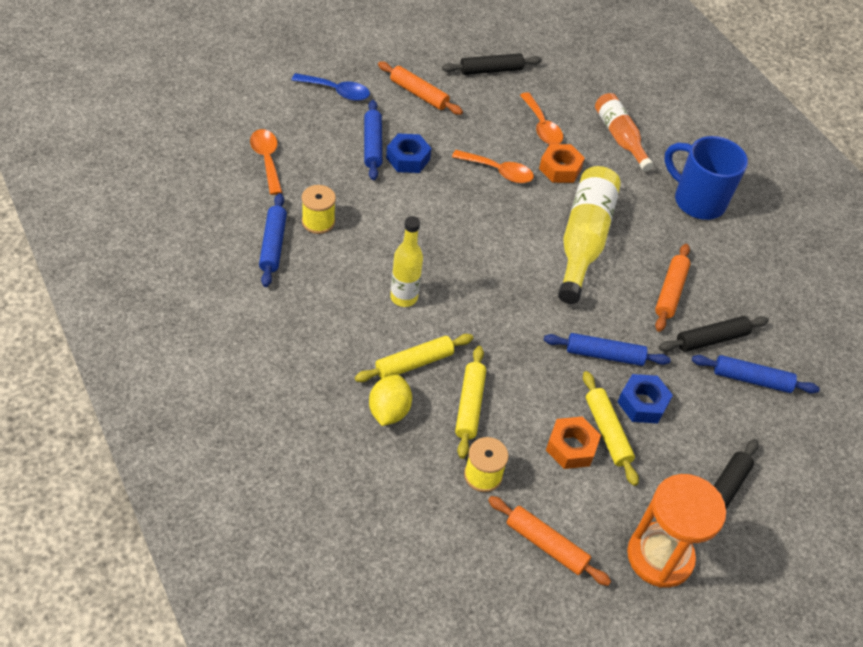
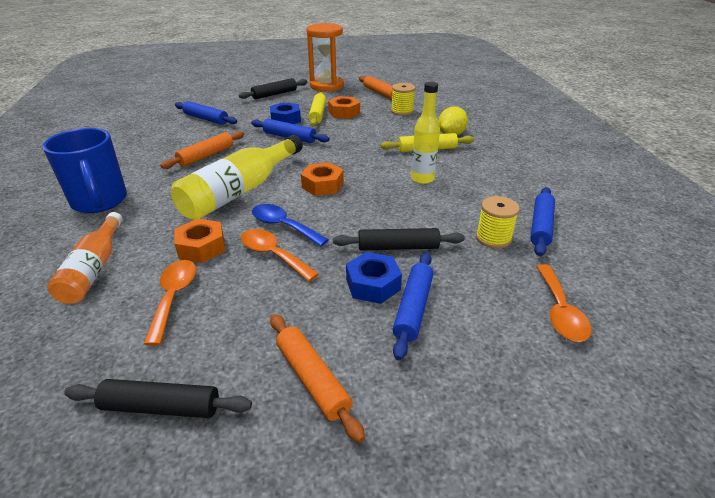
camera: 155 degrees left, 15 degrees down
(336, 91) = (450, 410): blue spoon -> blue spoon (283, 226)
(469, 405) = (396, 131): yellow rolling pin -> none
(507, 265) = (322, 185): none -> orange nut
(711, 339) = (208, 134): black rolling pin -> black rolling pin (398, 247)

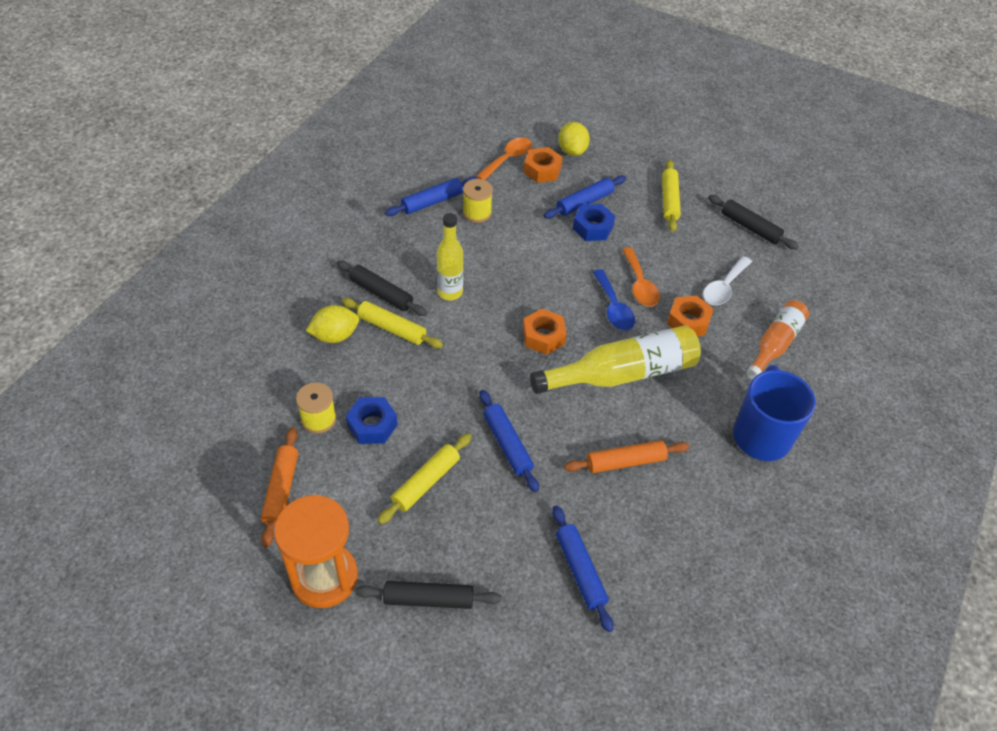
camera: 145 degrees left, 15 degrees up
(174, 297) = (724, 287): orange spoon -> white spoon
(285, 119) = (478, 495): blue nut -> blue nut (372, 425)
(312, 379) = (669, 200): orange rolling pin -> yellow rolling pin
(344, 112) = (390, 464): orange nut -> orange nut (542, 170)
(398, 247) = (549, 242): black rolling pin -> black rolling pin (381, 293)
(517, 378) = (572, 151): none -> yellow lemon

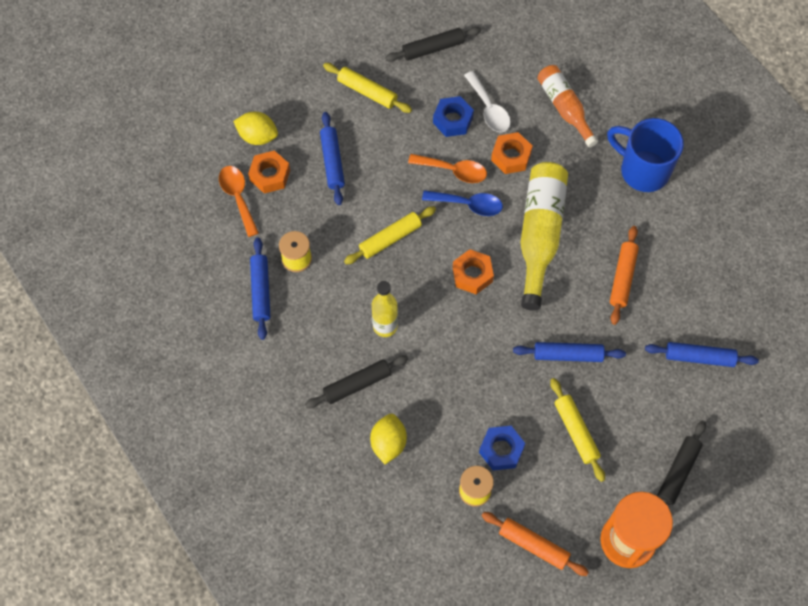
camera: 60 degrees left, 15 degrees up
(392, 328) = (403, 392): yellow rolling pin -> yellow rolling pin (390, 238)
(592, 227) = (367, 171): blue nut -> blue nut (452, 120)

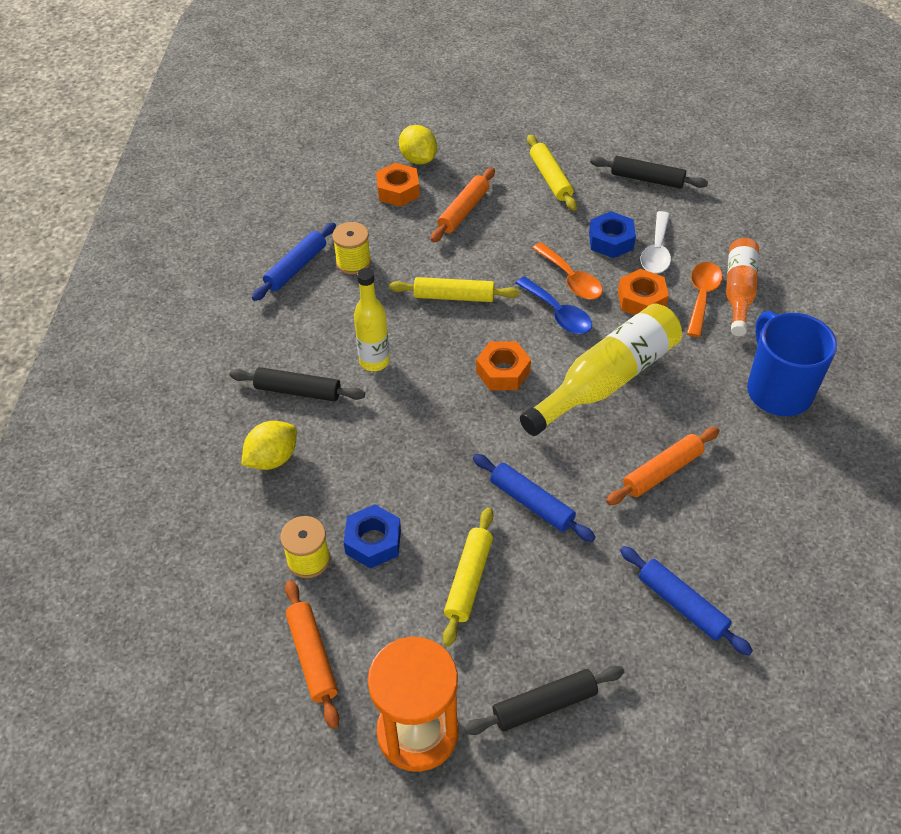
camera: 40 degrees right, 15 degrees down
(238, 197) = (354, 191): orange spoon -> orange spoon (702, 296)
(332, 161) = (463, 211): blue rolling pin -> orange rolling pin

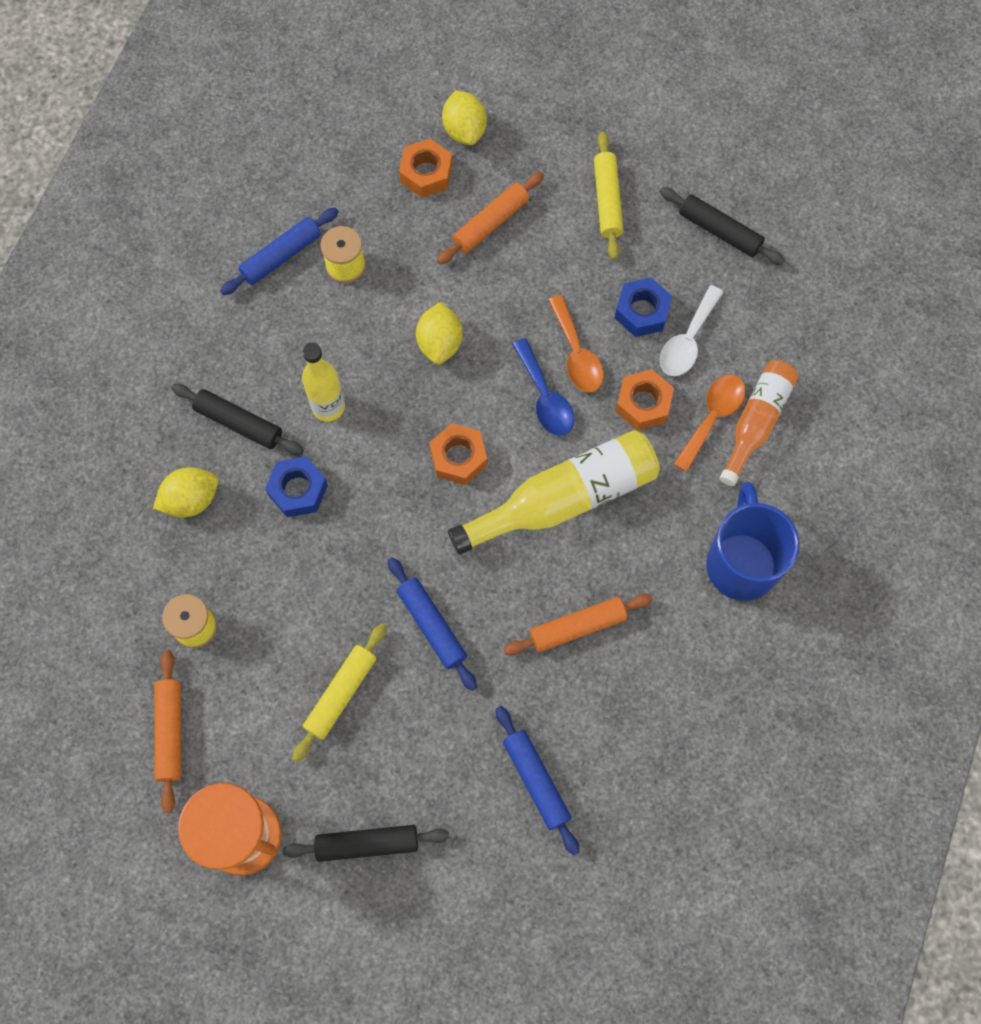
camera: 15 degrees right, 20 degrees up
(373, 541) = (262, 625): blue nut -> blue nut (298, 490)
(454, 296) = (440, 343): yellow rolling pin -> yellow lemon

